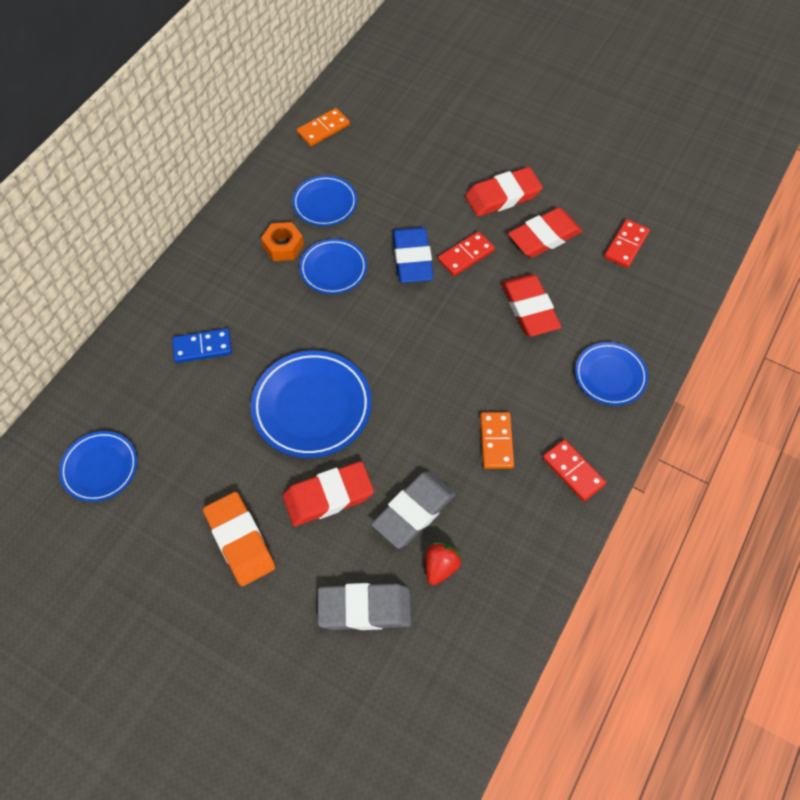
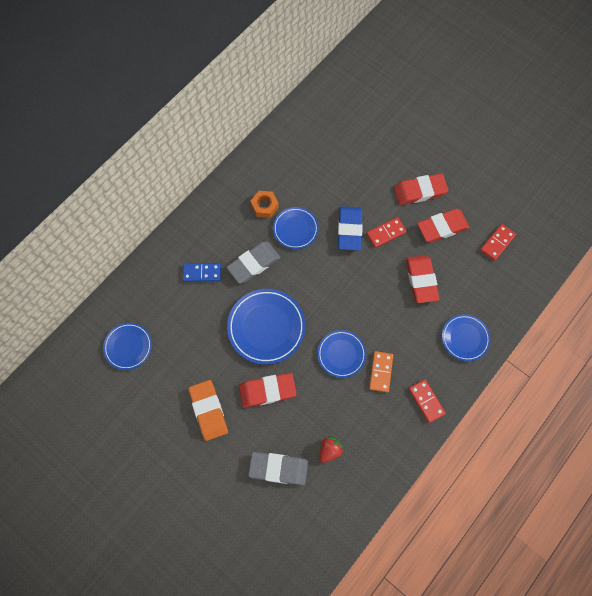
camera: 10 degrees right, 10 degrees up
(323, 129) = (305, 118): orange domino -> none
(325, 203) = (297, 178): blue plate -> blue plate (341, 354)
(414, 511) = (319, 410): grey eraser -> grey eraser (254, 264)

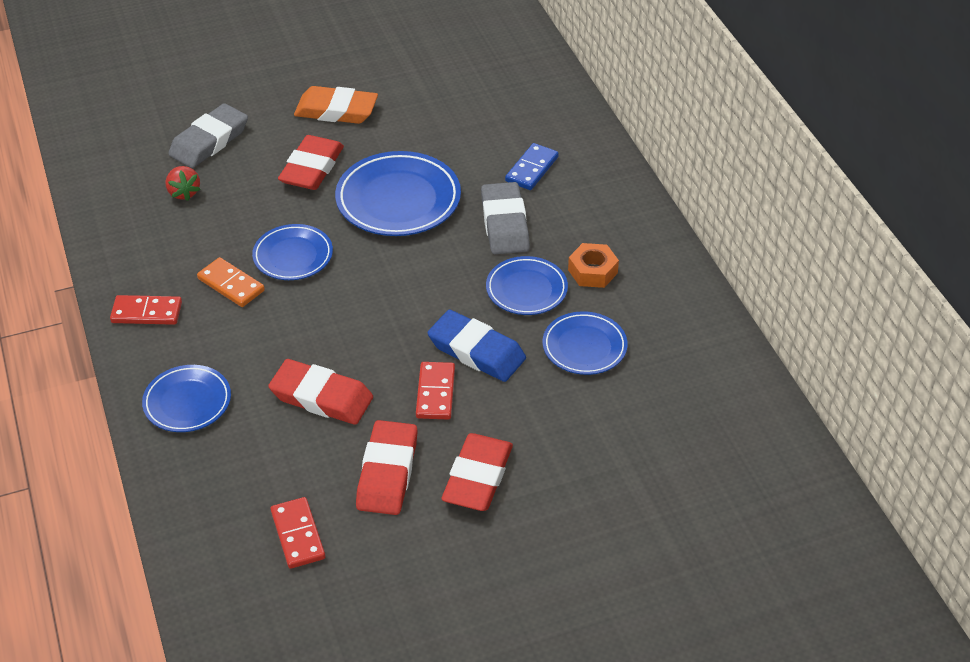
camera: 120 degrees right, 25 degrees down
(128, 347) = (480, 74): blue plate -> blue plate (584, 347)

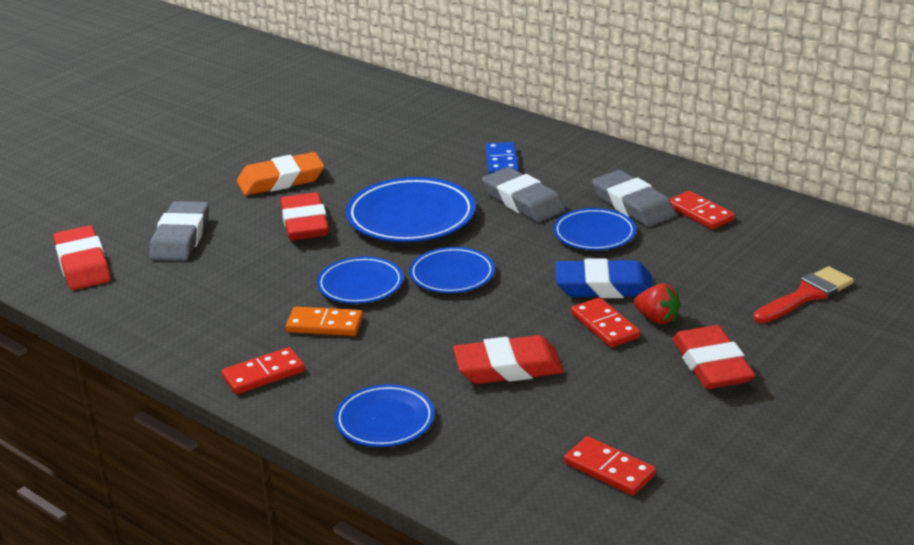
camera: 30 degrees left, 15 degrees down
(184, 192) = (198, 279): red strawberry -> red strawberry (657, 318)
(387, 472) = (632, 393): red eraser -> red eraser (82, 264)
(584, 347) = (687, 251): blue plate -> blue plate (452, 275)
(592, 271) = (632, 205): orange nut -> grey eraser
(634, 446) = (806, 295): none -> red brush
(641, 309) = (700, 213): none -> red domino

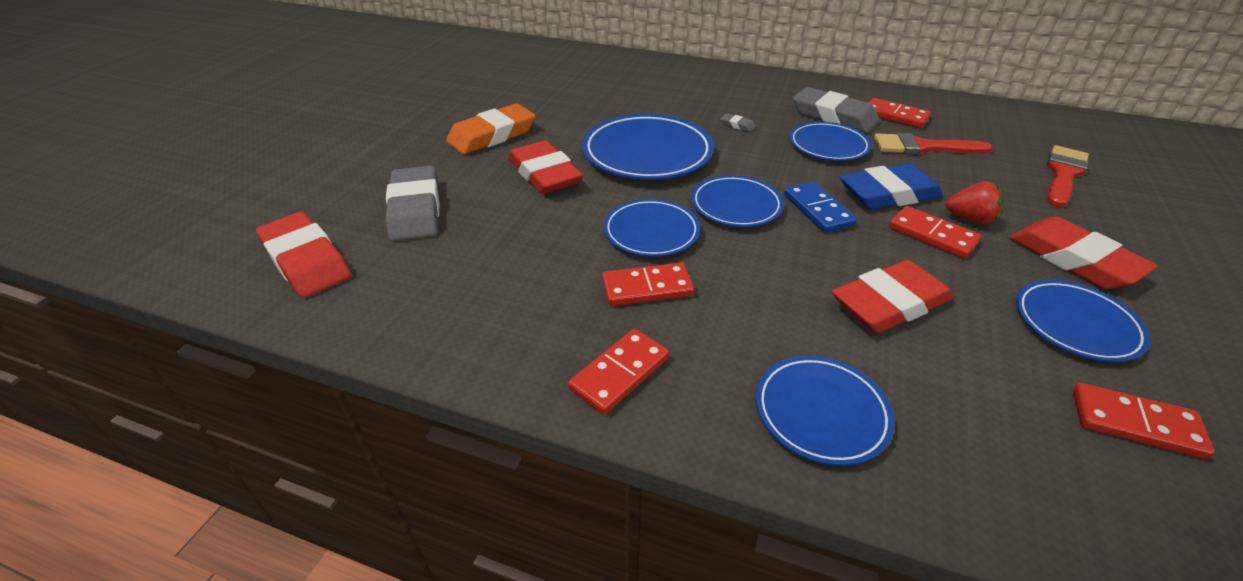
camera: 20 degrees left, 10 degrees up
(325, 325) = (647, 288): orange domino -> red domino
(501, 162) = (688, 95): blue domino -> blue domino (817, 210)
(522, 201) = (737, 125): grey eraser -> grey eraser, size x0.40
(647, 407) = (1076, 324): none -> blue plate
(691, 249) = (923, 147): none -> red brush

